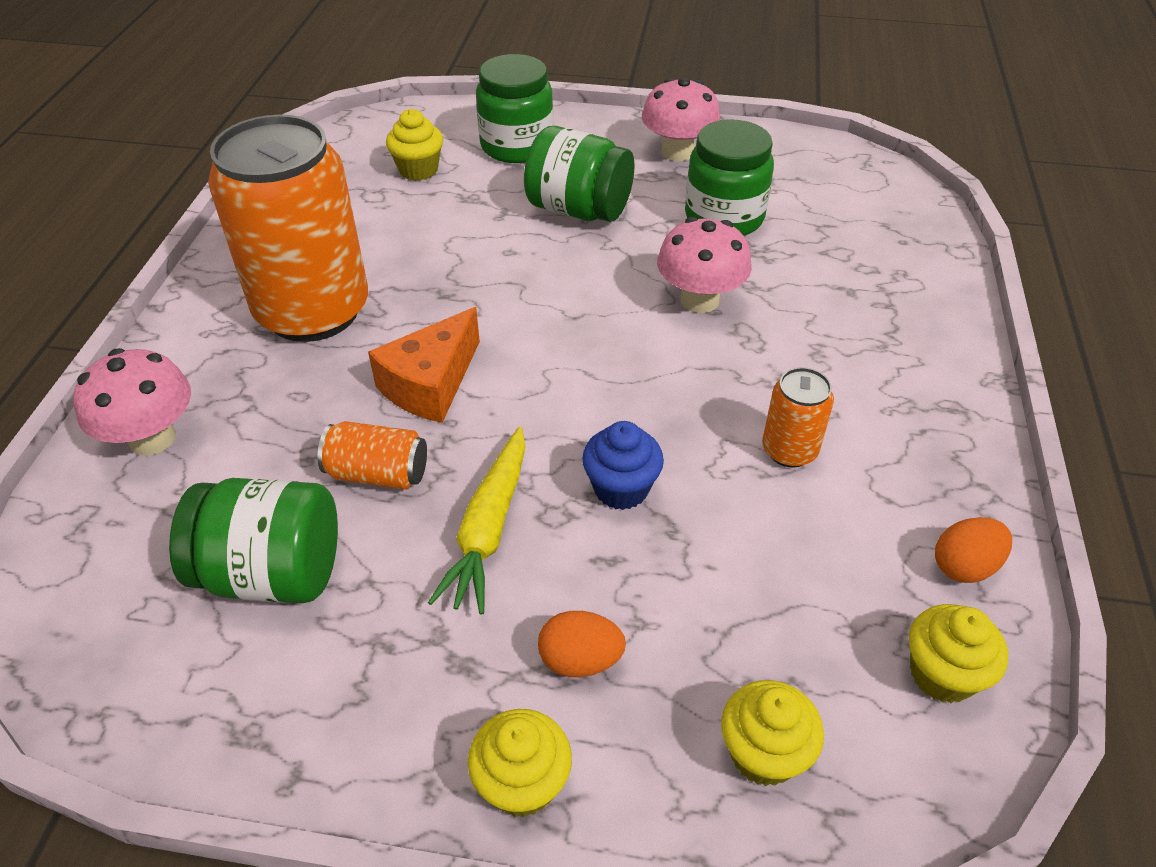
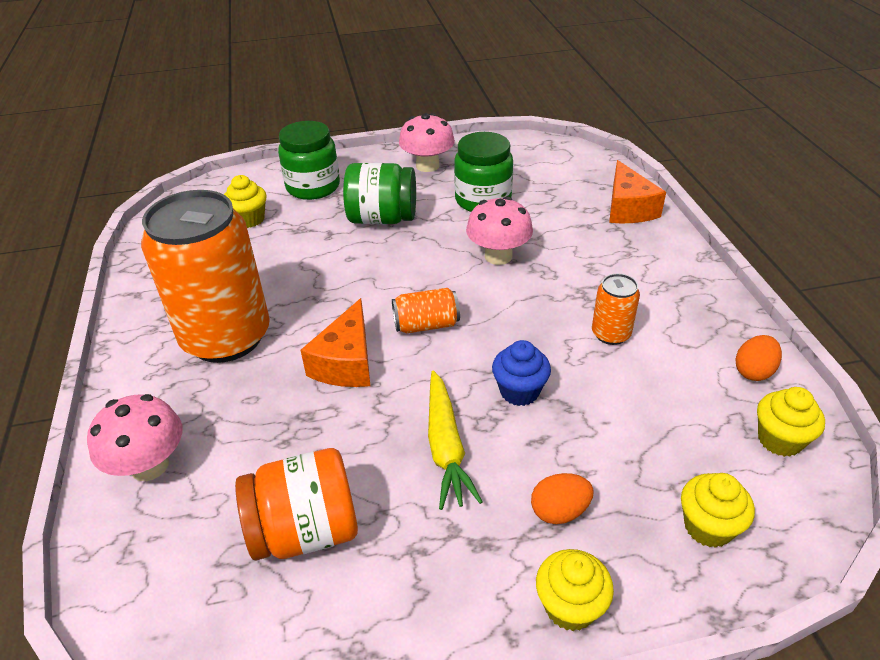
camera: 20 degrees left, 5 degrees down
(273, 573) = (306, 530): green jar -> orange jar
(378, 473) = (344, 435): orange can -> orange can (426, 325)
(922, 280) = (628, 208): none -> orange cheese

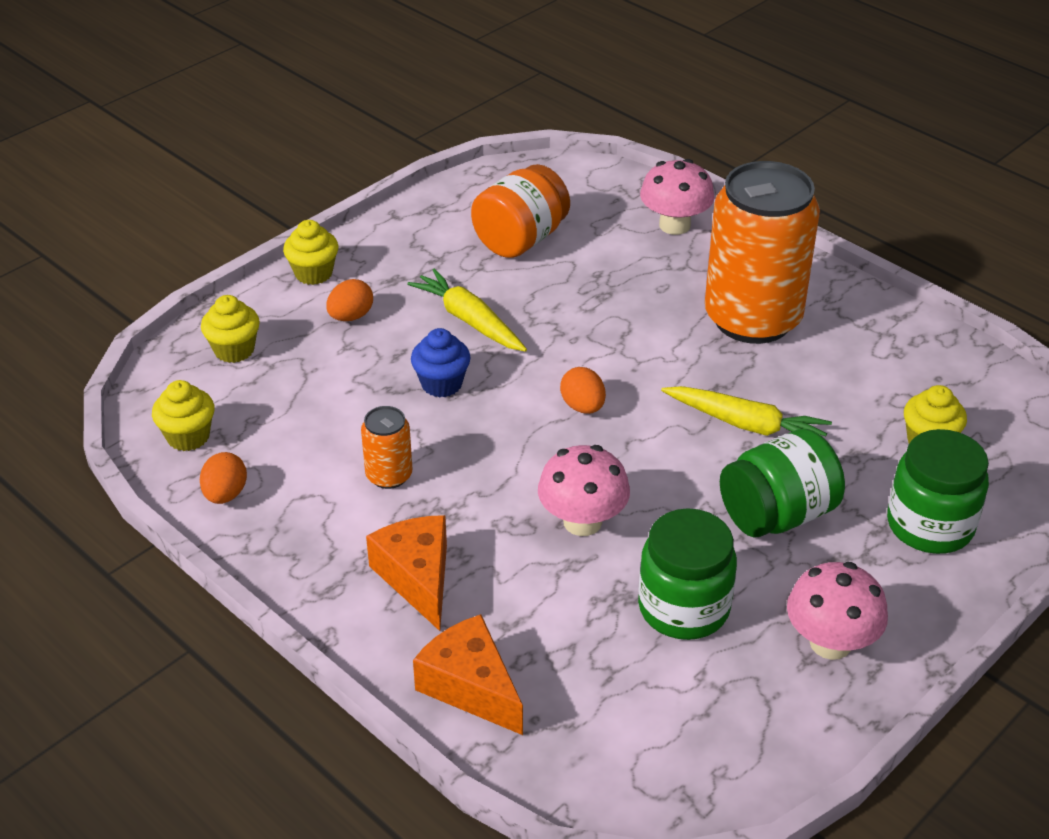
camera: 145 degrees right, 0 degrees up
(334, 268) = (746, 425): none -> yellow carrot
(346, 362) = (619, 344): orange cheese -> orange cheese (417, 578)
(426, 325) = (583, 407): orange can -> orange egg

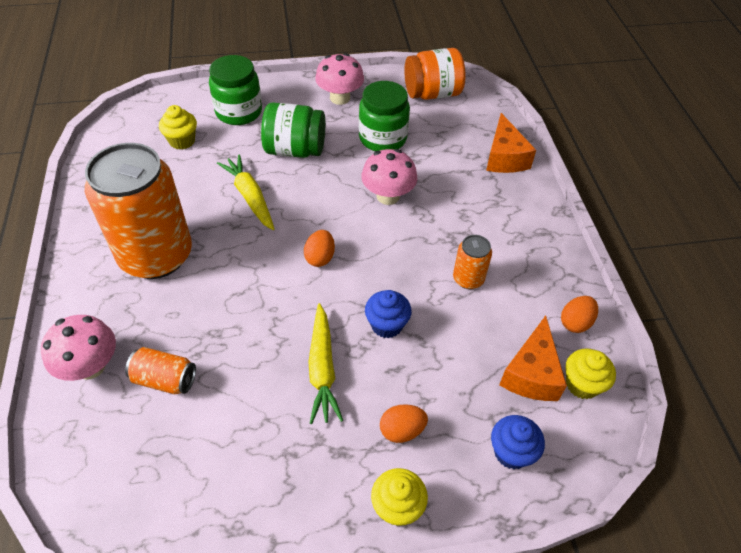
camera: 145 degrees left, 10 degrees up
(234, 350) = (511, 452): yellow cupcake -> blue cupcake
(417, 578) = (494, 214): orange cheese -> orange cheese (531, 373)
(520, 239) = (207, 430): orange jar -> orange jar (432, 94)
(600, 248) = (165, 379): none -> orange can

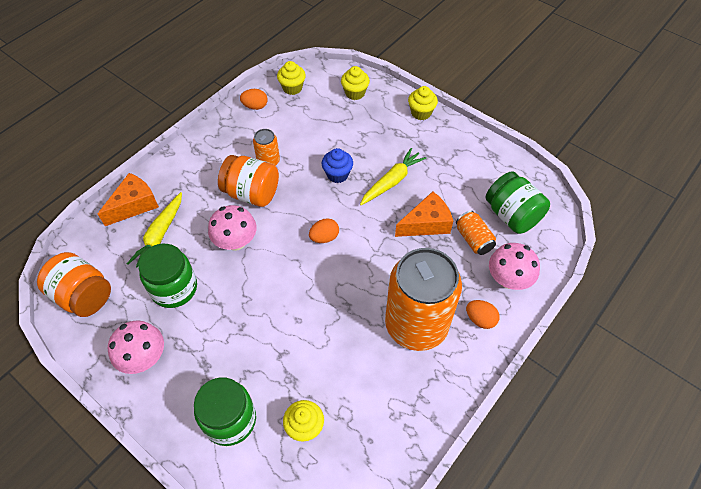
camera: 130 degrees left, 5 degrees up
(250, 197) = (314, 319): yellow carrot -> yellow carrot (160, 235)
(295, 150) = (240, 334): green jar -> green jar (512, 215)
(402, 430) = (387, 132): orange egg -> orange egg (480, 319)
(435, 239) = (252, 193): none -> orange jar
(511, 452) = (355, 93): blue cupcake -> yellow cupcake
(531, 373) = (305, 107): orange cheese -> orange cheese (426, 224)

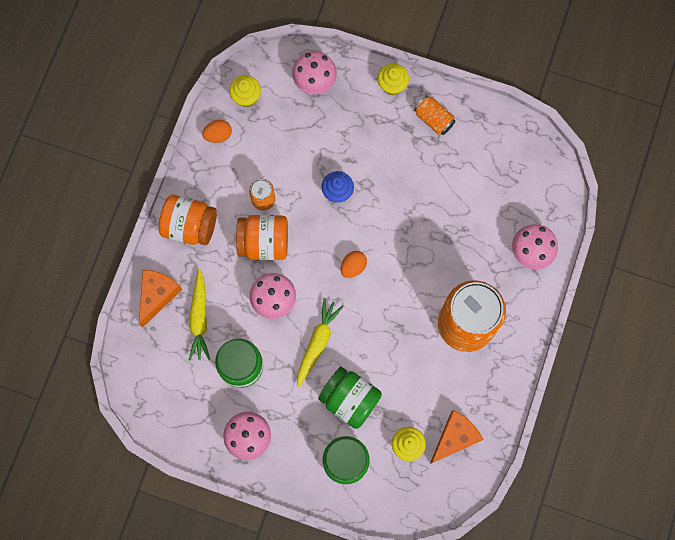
camera: 20 degrees left, 20 degrees up
(83, 296) = (164, 402): orange jar -> orange jar (190, 226)
(355, 93) = (315, 81): yellow cupcake -> pink mushroom
(392, 181) = (392, 181): yellow carrot -> yellow carrot (317, 343)
(426, 224) = (441, 218): orange cheese -> orange cheese (455, 437)
(473, 239) = (489, 220): orange can -> orange can (433, 119)
(480, 319) = (517, 300): orange egg -> none
(512, 215) = (516, 182): green jar -> green jar (349, 399)

